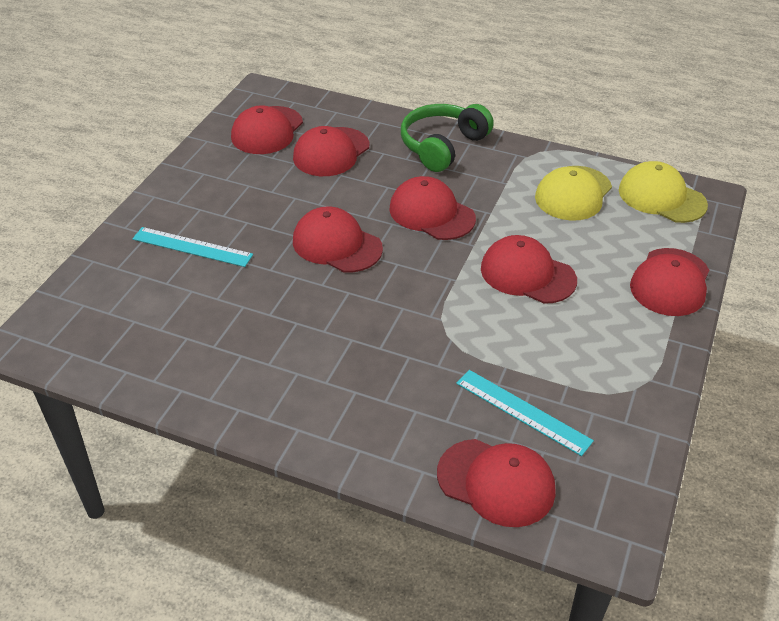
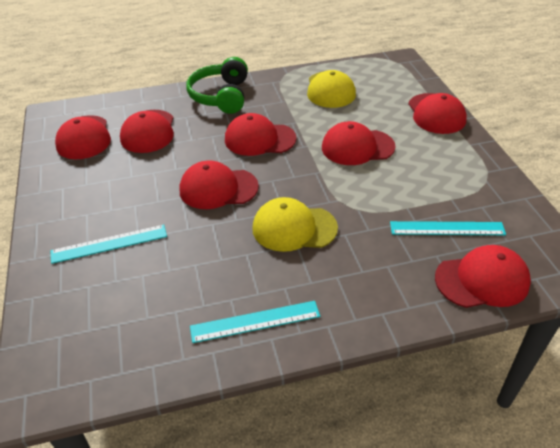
camera: 35 degrees left, 0 degrees up
(240, 386) = (255, 321): none -> turquoise ruler
(661, 197) = (379, 71): yellow cap -> yellow cap (294, 228)

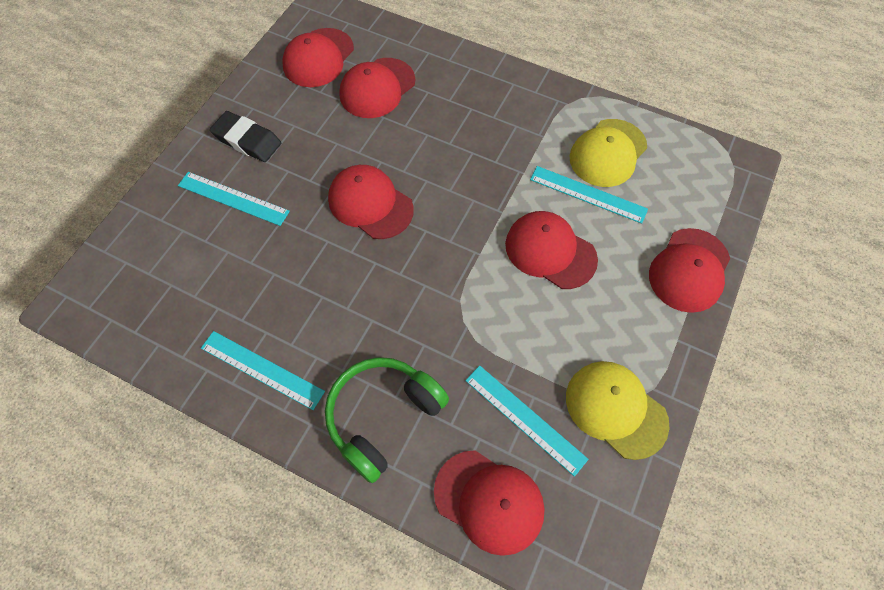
camera: 40 degrees right, 20 degrees up
(80, 207) = (247, 140): none -> black eraser
(221, 96) = (486, 86): green headphones -> green headphones (383, 417)
(259, 139) = (466, 170): red cap -> none
(294, 228) = (388, 301): yellow cap -> yellow cap (615, 409)
(343, 112) = (588, 194): none -> turquoise ruler

